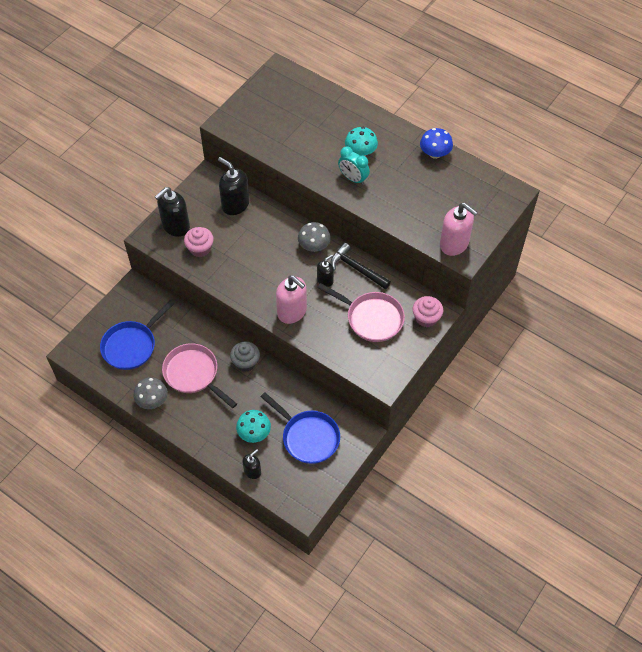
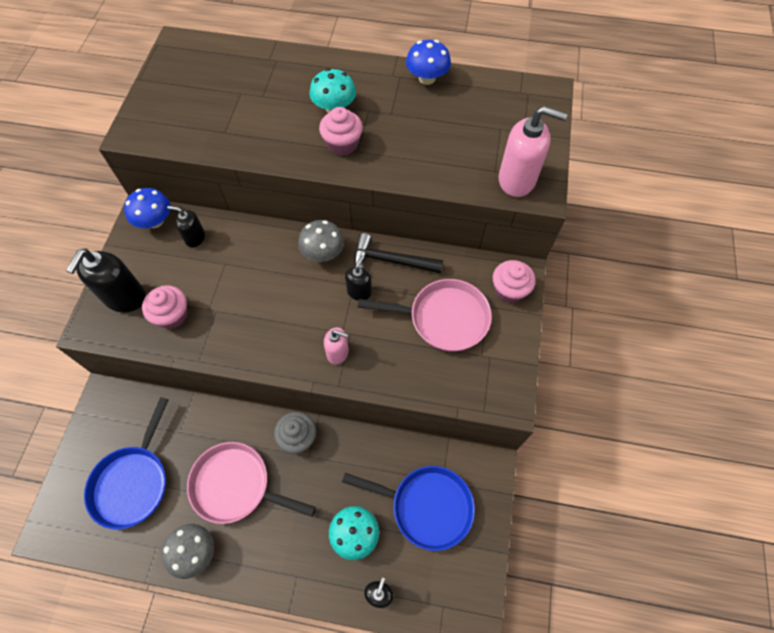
camera: 25 degrees left, 5 degrees up
(214, 183) = (155, 221): none -> blue mushroom
(235, 204) = (195, 238): black soap dispenser -> black soap dispenser, size x0.57
(292, 312) = (338, 353): pink soap dispenser -> pink soap dispenser, size x0.57
(353, 179) = (342, 144): turquoise clock -> pink cupcake

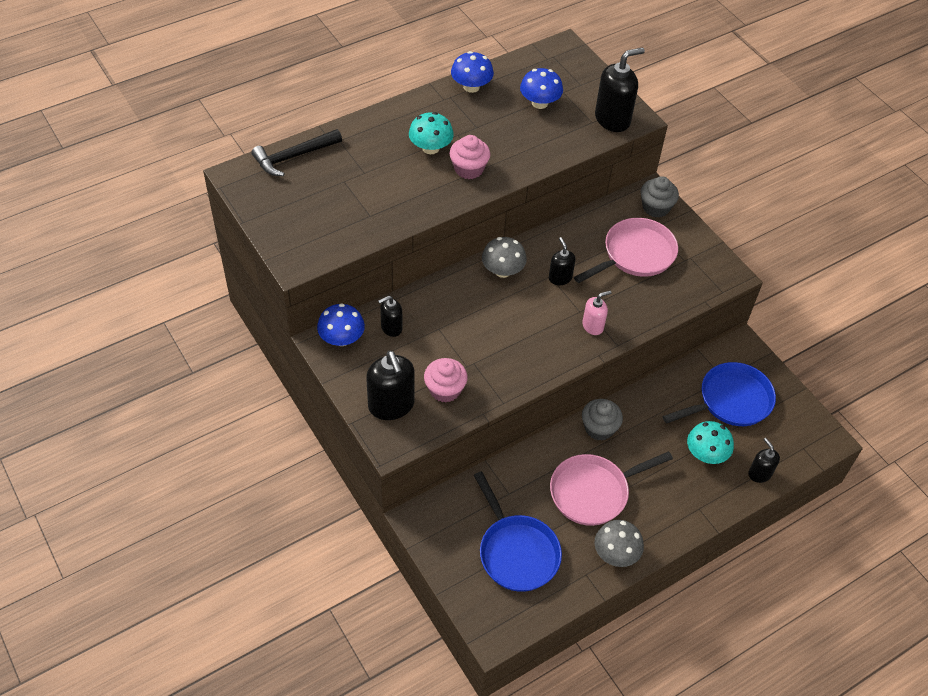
camera: 45 degrees left, 10 degrees down
(391, 261) = (557, 242): black hammer -> black hammer (294, 156)
(468, 126) = (539, 103): none -> blue mushroom
(509, 290) = (656, 207): pink cupcake -> grey cupcake
(517, 180) = (612, 119): pink soap dispenser -> black soap dispenser

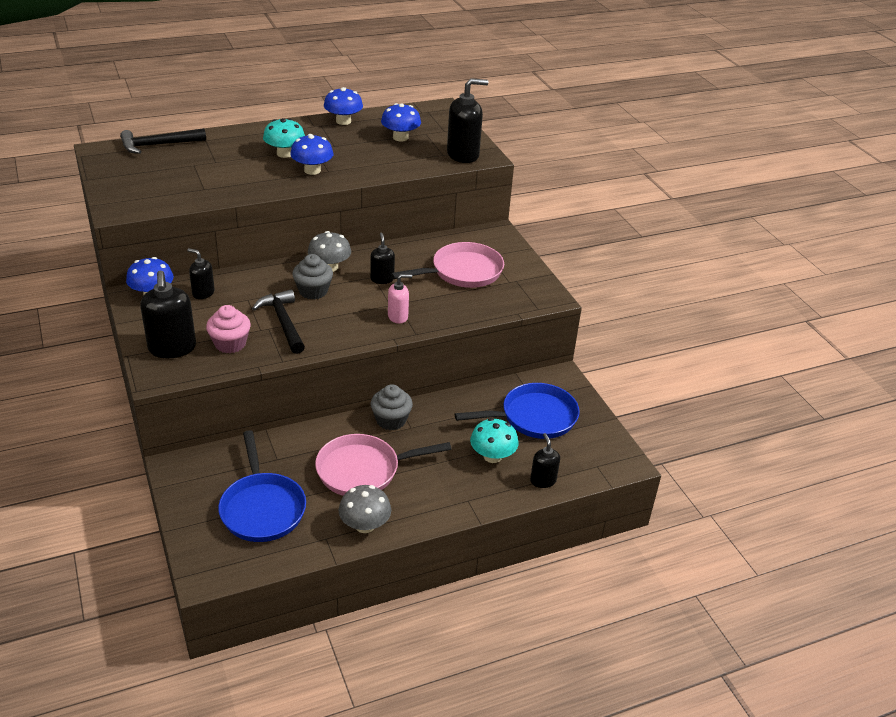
camera: 10 degrees right, 15 degrees down
(391, 328) = (203, 293): black soap dispenser -> black soap dispenser turned 45 degrees clockwise
(469, 169) = (312, 170): pink cupcake -> blue mushroom
(485, 353) = (283, 322): none -> black hammer
(656, 207) = (497, 242): grey cupcake -> grey cupcake (313, 291)

